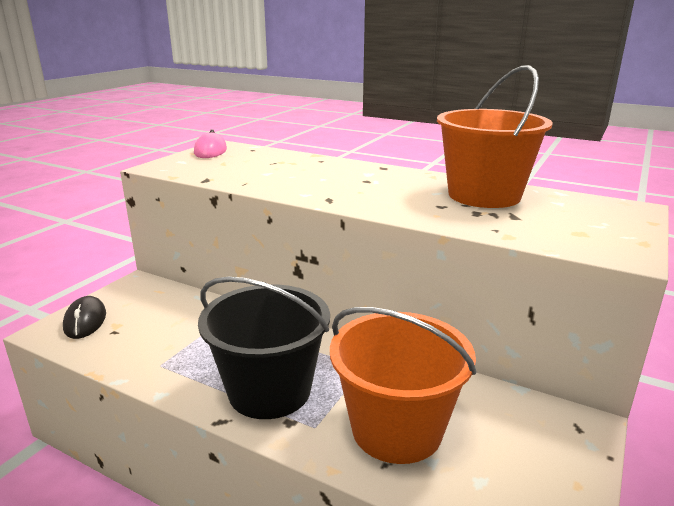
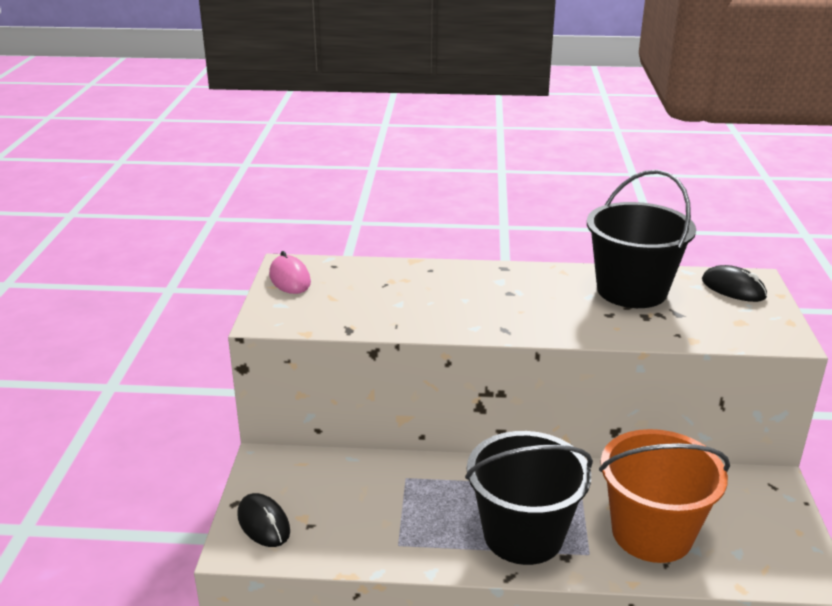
camera: 25 degrees left, 5 degrees up
(484, 195) = (631, 291): orange bucket -> black bucket
(599, 210) = (733, 288): none -> black mouse

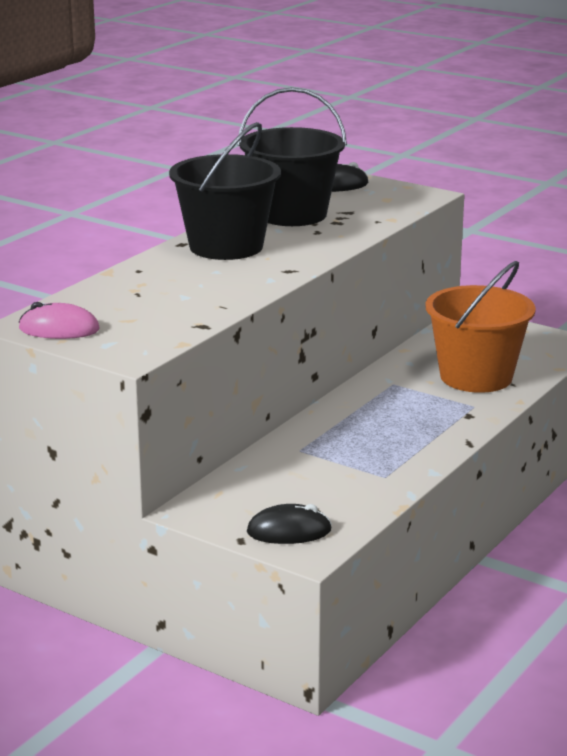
camera: 60 degrees left, 5 degrees down
(523, 535) = (428, 423): black bucket -> black bucket (226, 246)

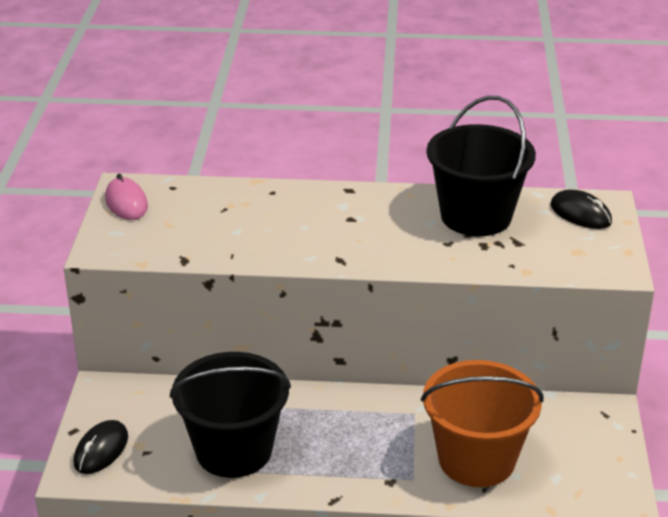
camera: 60 degrees right, 10 degrees up
(226, 246) = (363, 212): black bucket -> black bucket (234, 450)
(289, 531) = (101, 450): black mouse -> black mouse turned 60 degrees clockwise

